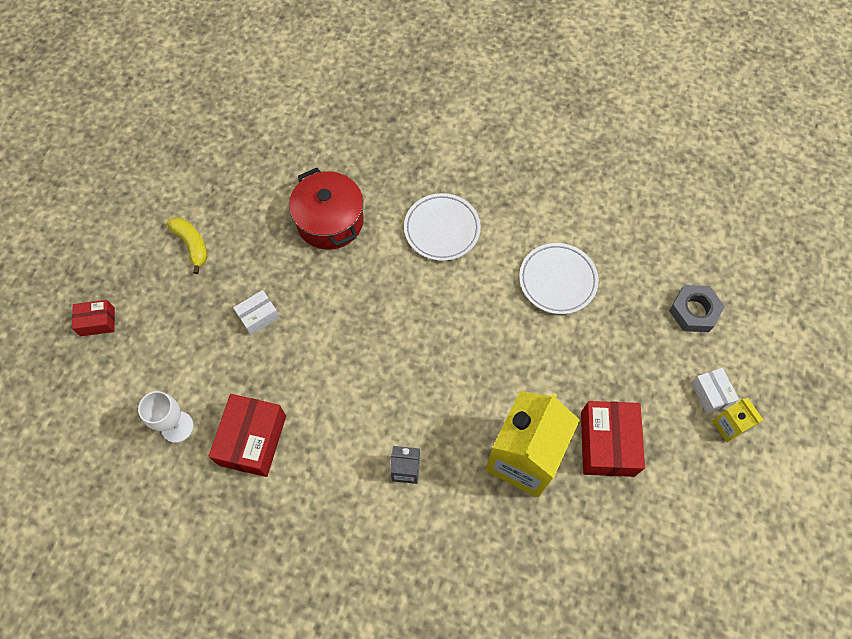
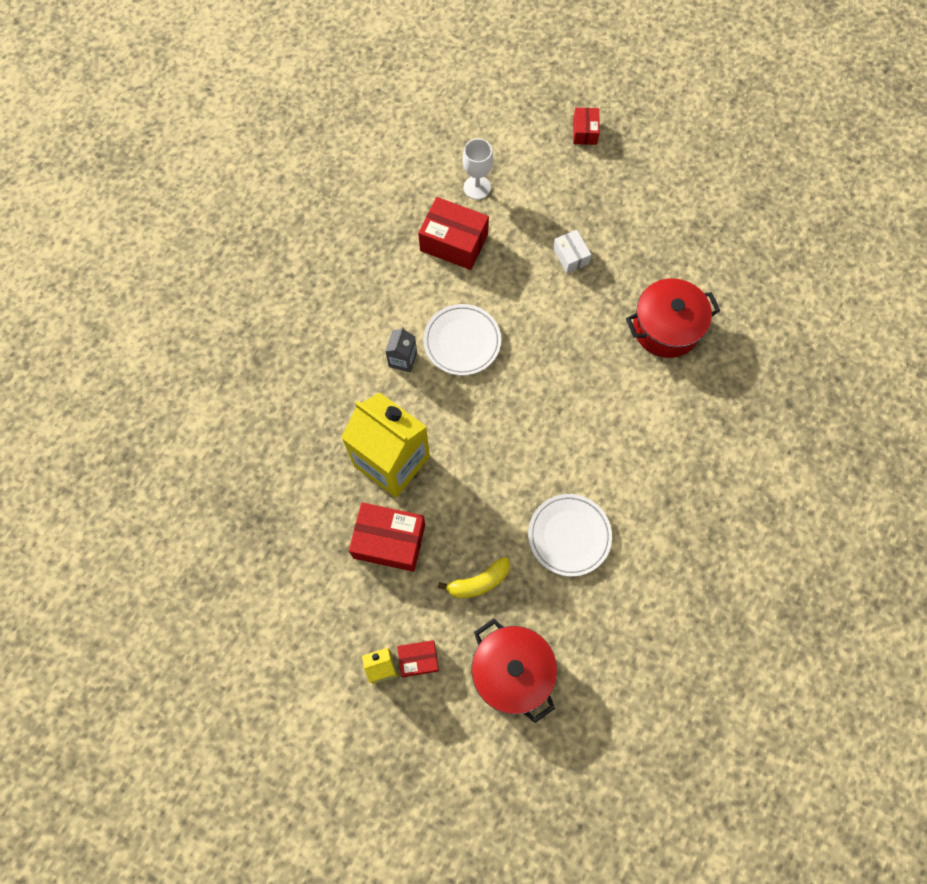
camera: 100 degrees right, 5 degrees up
(192, 245) = (653, 207): yellow banana -> yellow banana (478, 582)
(442, 229) = (644, 432): white plate -> white plate (462, 342)
(694, 311) = (512, 671): grey nut -> red pot
(710, 394) = (418, 659): white box -> red box

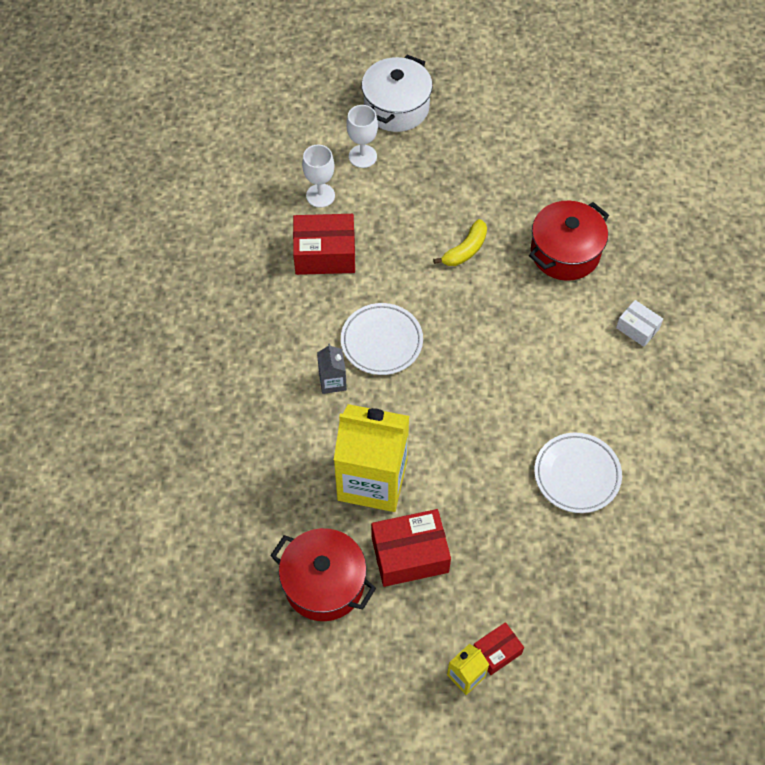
camera: 25 degrees left, 10 degrees down
(478, 582) = (515, 554): yellow banana -> yellow banana (465, 250)
(512, 671) = (590, 622): red pot -> red pot (324, 583)
(532, 166) = (362, 156): none -> white goblet
(570, 256) = (443, 223): white box -> white box (637, 328)
(584, 132) = (396, 107): red box -> white pot

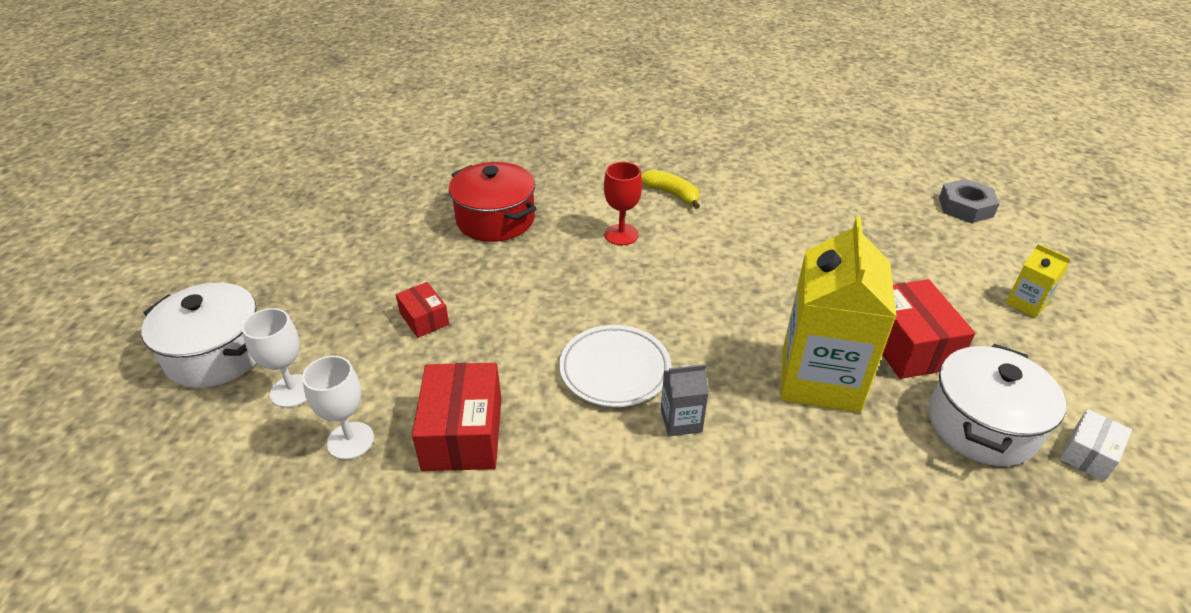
camera: 90 degrees left, 20 degrees down
(324, 583) = (981, 425): red pot -> white pot
(465, 250) = (479, 293): yellow banana -> yellow banana (672, 194)
(497, 652) = (987, 281): red box -> red box (424, 319)
(550, 349) = (621, 235): none -> red goblet
(577, 475) = (768, 224): white plate -> none
(624, 676) = (965, 207): none -> grey nut
(637, 328) = (594, 181): white box -> white box (1088, 454)

